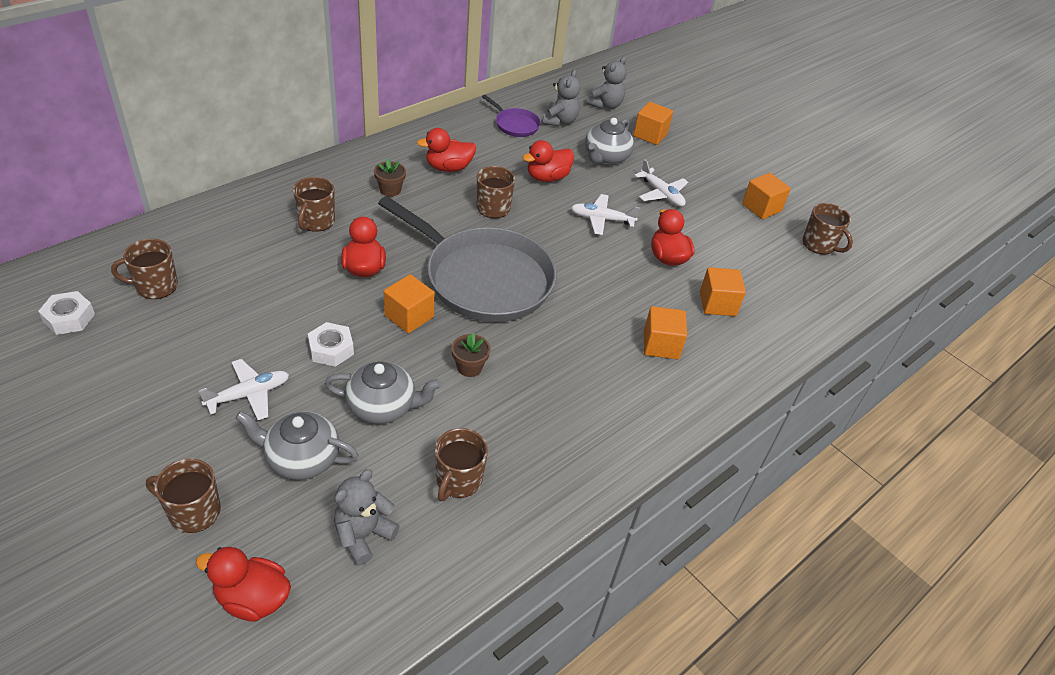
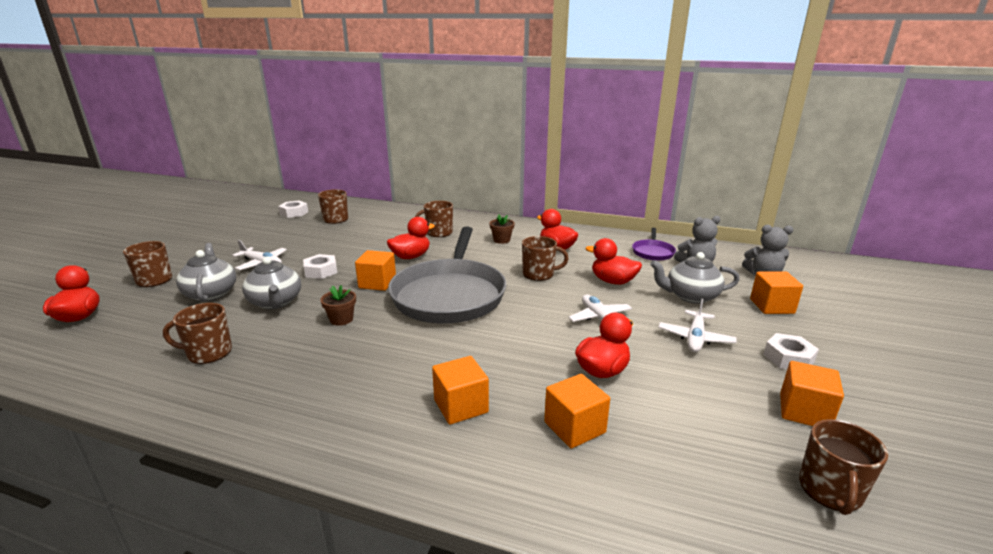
camera: 65 degrees right, 20 degrees down
(363, 535) = (141, 334): grey teddy bear -> none
(712, 175) = (788, 358): none -> white nut

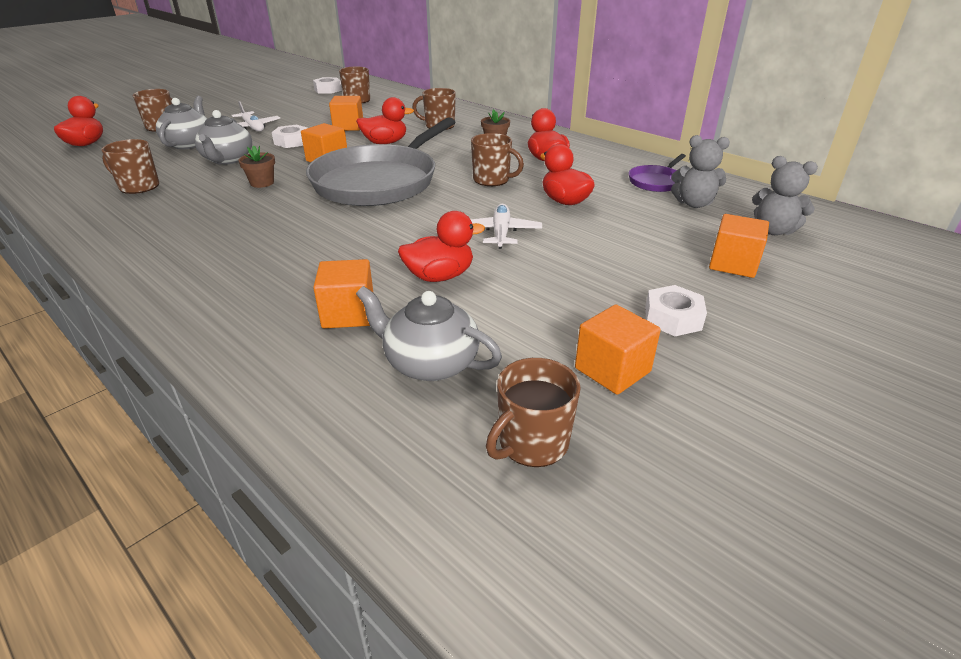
camera: 25 degrees right, 10 degrees up
(461, 406) = (273, 271): orange cube -> orange cube (348, 126)
(690, 296) = (639, 233): grey teapot -> grey teapot (429, 363)
(695, 338) = (584, 273): white plane -> none

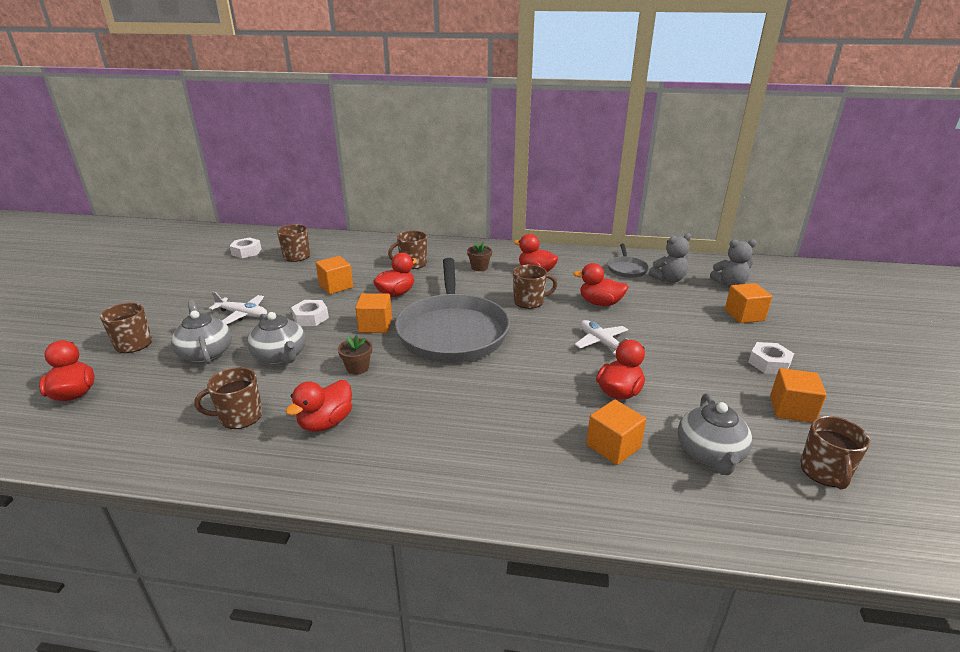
camera: 35 degrees left, 5 degrees down
(177, 209) = (326, 422): none -> red duck
(429, 363) = (710, 454): grey teapot -> grey teapot turned 75 degrees counterclockwise
(656, 182) = (626, 269): purple pan -> grey pan

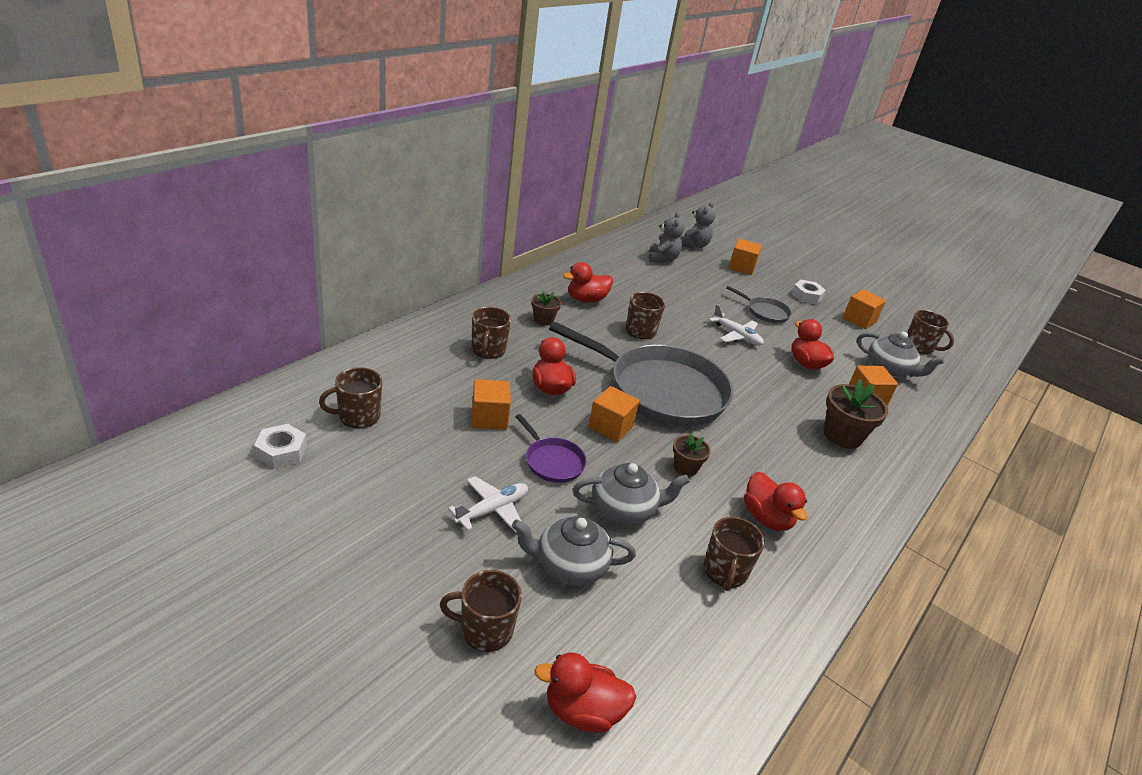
camera: 65 degrees left, 5 degrees up
(310, 317) = (552, 461): white nut -> purple pan
(512, 442) = (842, 436): none -> brown flower pot
(600, 303) = (674, 304): red duck -> none
(601, 343) = (736, 335): white plane -> white plane turned 135 degrees counterclockwise
(626, 269) = (627, 263): grey pan -> grey pan (765, 312)

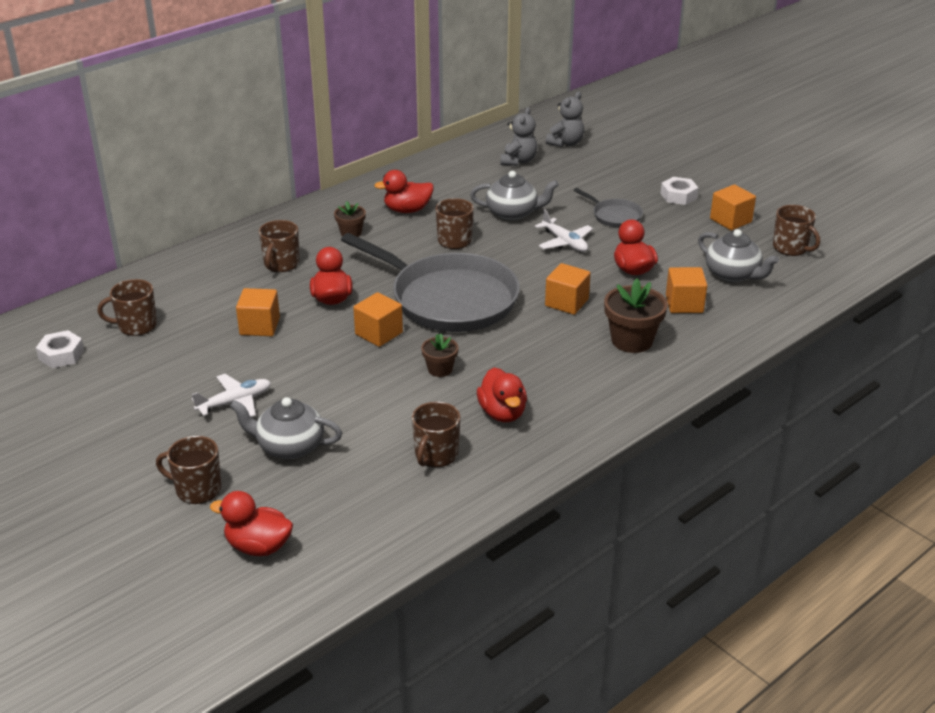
camera: 15 degrees right, 0 degrees up
(552, 461) = (307, 363): purple pan -> none
(624, 510) = (360, 404): grey teapot -> grey teapot (513, 213)
(741, 267) = (613, 166): orange cube -> orange cube (566, 302)

